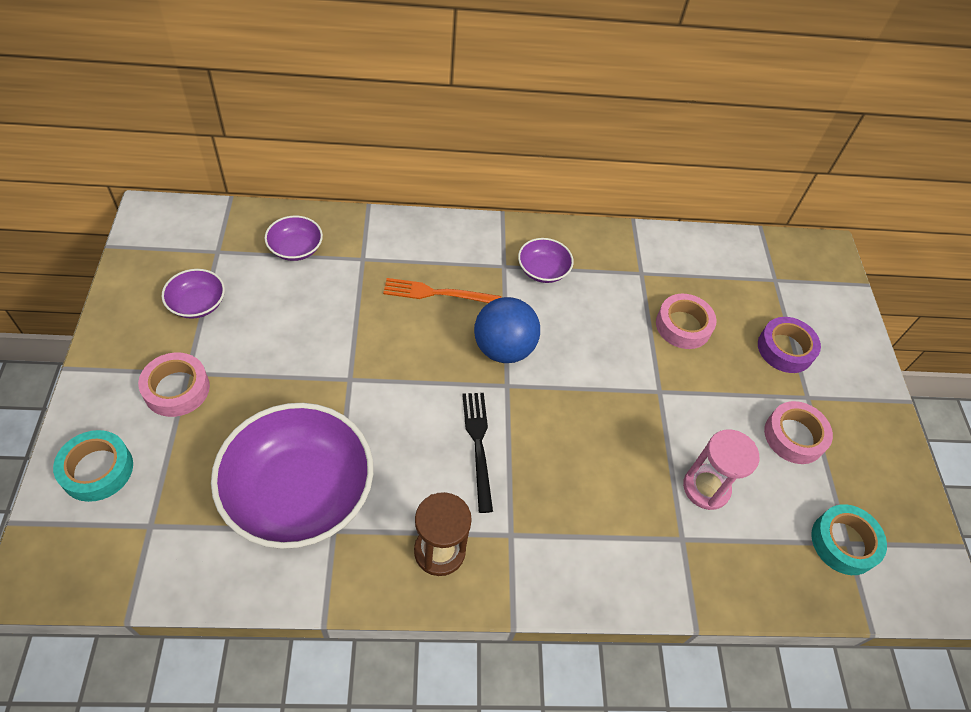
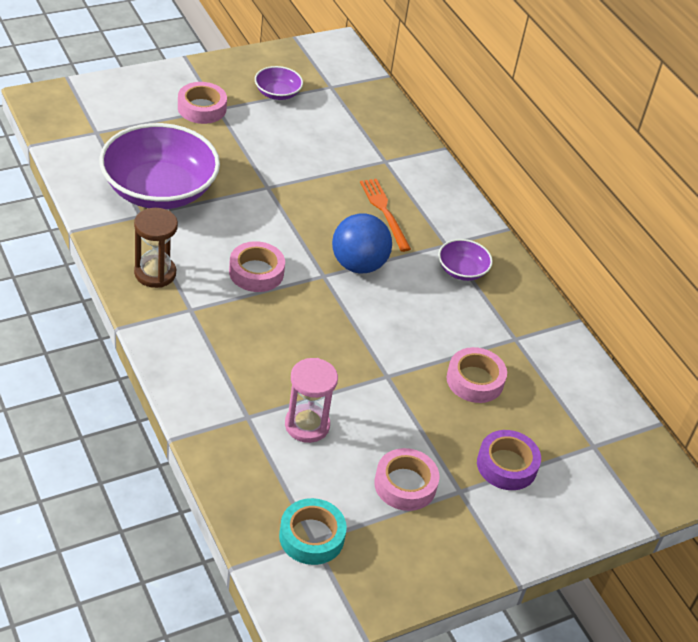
camera: 65 degrees right, 10 degrees down
(97, 470) = (121, 96): turquoise tape -> none
(295, 248) = (366, 123): purple bowl -> none
(478, 445) = (256, 272): black fork -> pink tape

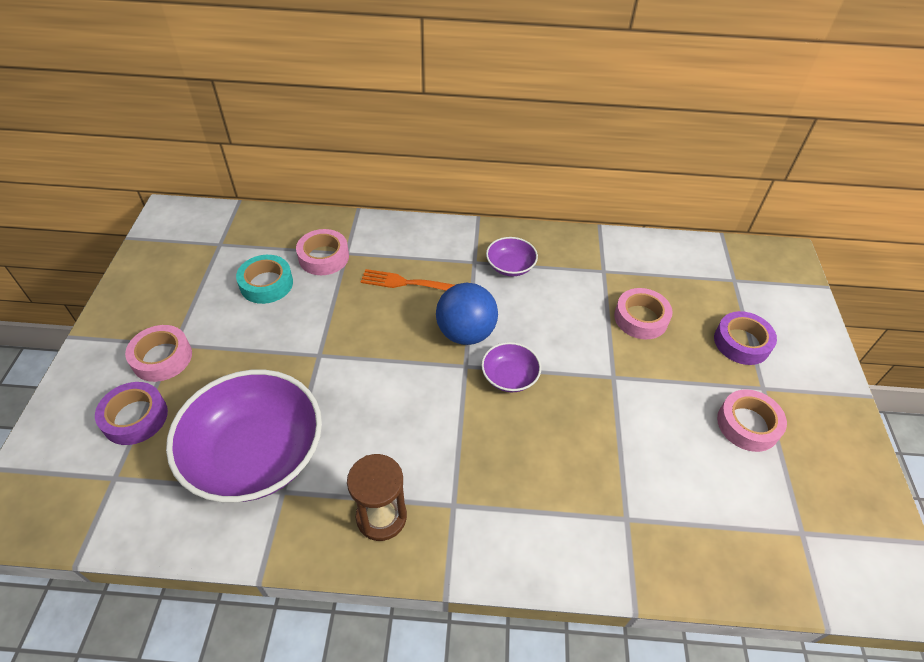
camera: 55 degrees left, 5 degrees up
(145, 119) = (135, 417): none -> purple tape
(256, 272) = (431, 419): pink tape -> pink tape (323, 257)
(277, 93) = (194, 286): purple bowl -> purple bowl (509, 377)
(307, 425) = (654, 470): pink hourglass -> none
(311, 536) = (797, 532): turquoise tape -> turquoise tape (266, 284)

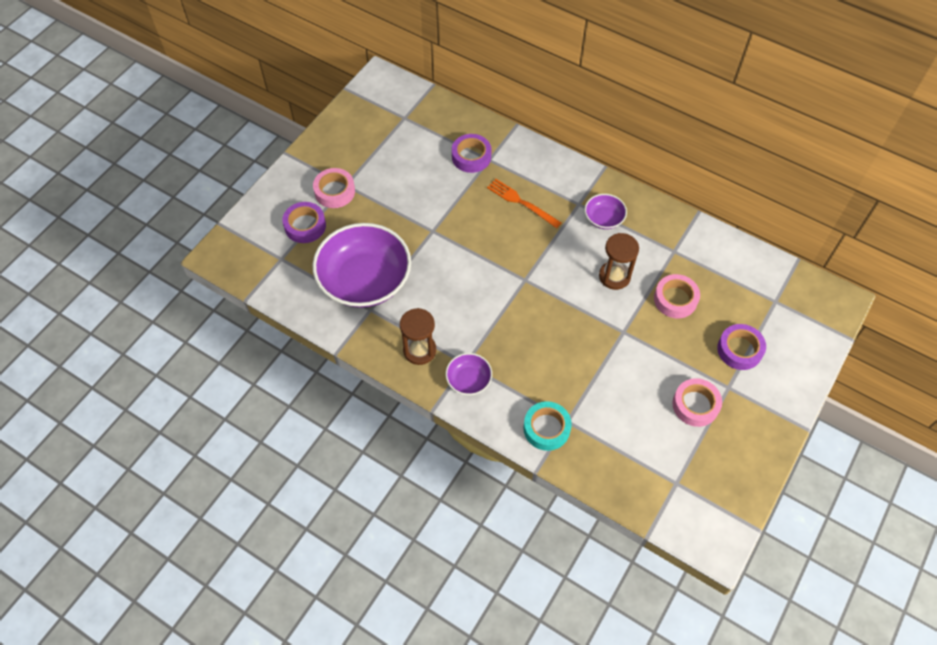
camera: 30 degrees right, 10 degrees up
(266, 284) = (422, 163): turquoise tape -> turquoise tape (546, 428)
(323, 257) = (471, 157): pink tape -> purple tape
(465, 333) = (539, 256): blue ball -> none
(509, 377) = (550, 300): purple bowl -> purple bowl (468, 380)
(562, 320) = (614, 276): none -> brown hourglass

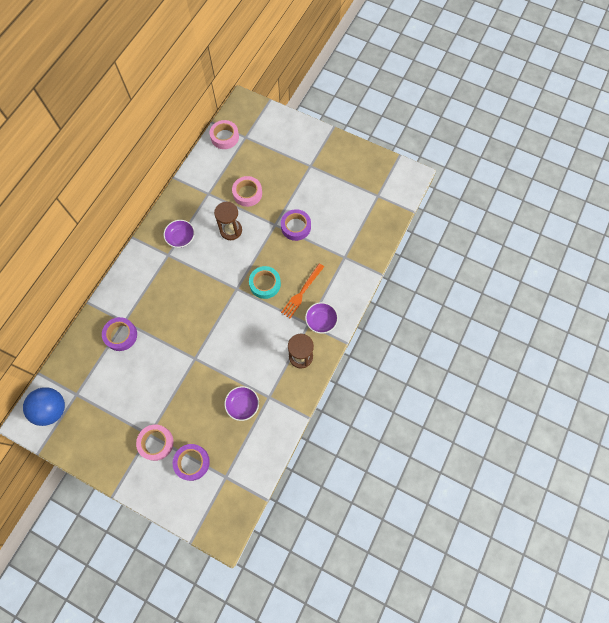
camera: 95 degrees left, 10 degrees up
(365, 280) = (242, 405): purple bowl -> purple bowl, size x0.45
(390, 97) = (52, 409): none -> blue ball
(521, 202) = (167, 295): orange fork -> orange fork (302, 292)
(546, 428) = (351, 269): turquoise tape -> turquoise tape (265, 284)
(695, 405) = (324, 184): pink tape -> pink tape (224, 137)
(739, 350) = (283, 158): purple tape -> purple tape (296, 227)

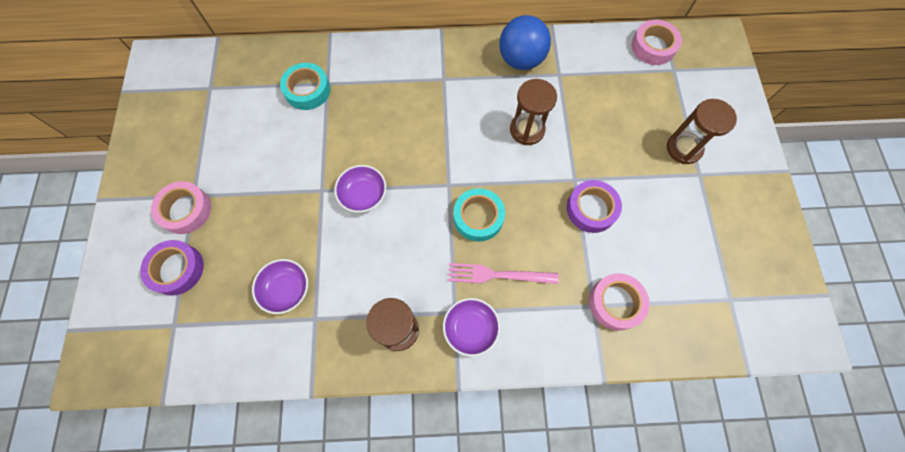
camera: 60 degrees right, 0 degrees up
(52, 409) = (180, 75): blue ball -> blue ball (521, 60)
(121, 335) = (307, 90): purple tape -> turquoise tape
(181, 238) = (476, 79): purple bowl -> purple bowl (363, 194)
(247, 193) = (594, 119): pink tape -> pink tape (615, 303)
(292, 163) = (684, 148): none -> brown hourglass
(302, 292) = (498, 275): orange fork -> pink fork

